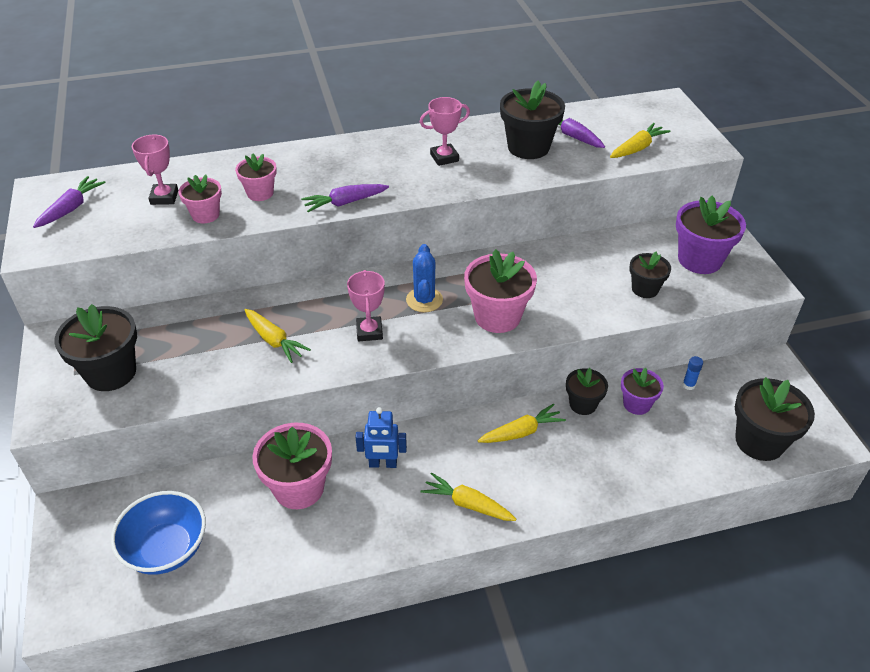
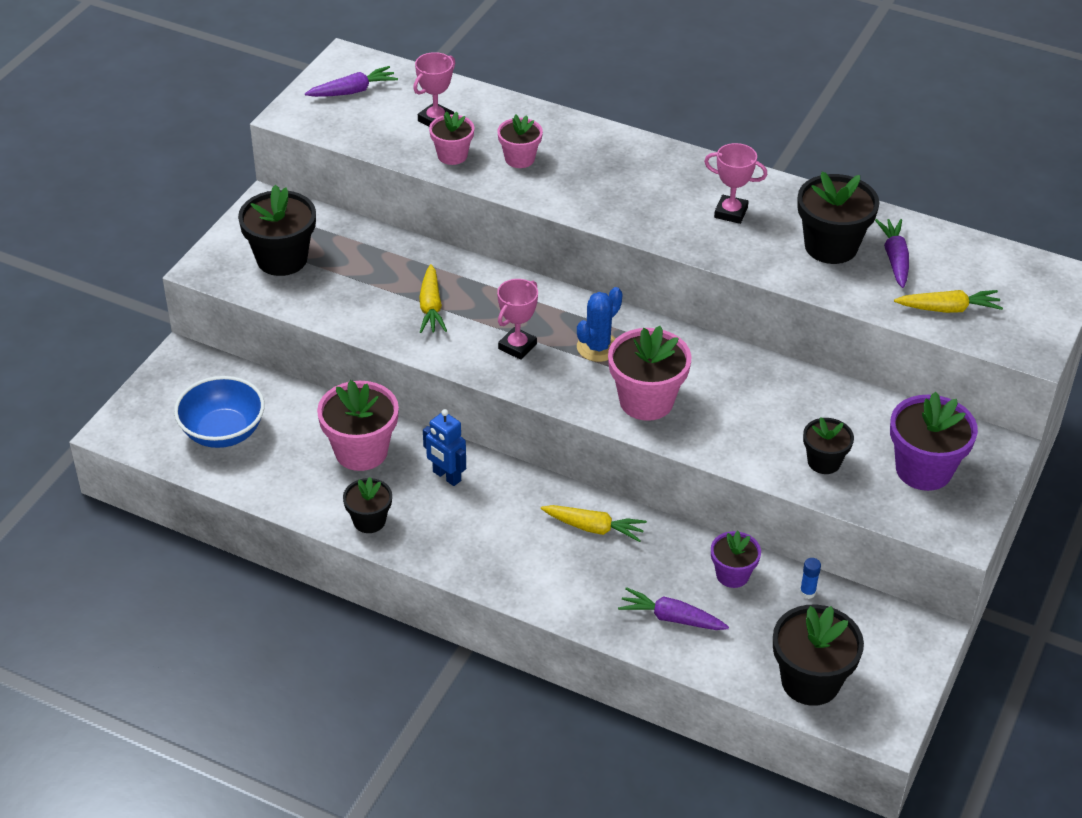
camera: 40 degrees right, 0 degrees up
(345, 203) = (583, 208): purple carrot -> purple carrot (671, 618)
(467, 504) = (480, 552): yellow carrot -> none
(583, 404) = (680, 542): black flower pot -> black flower pot (369, 521)

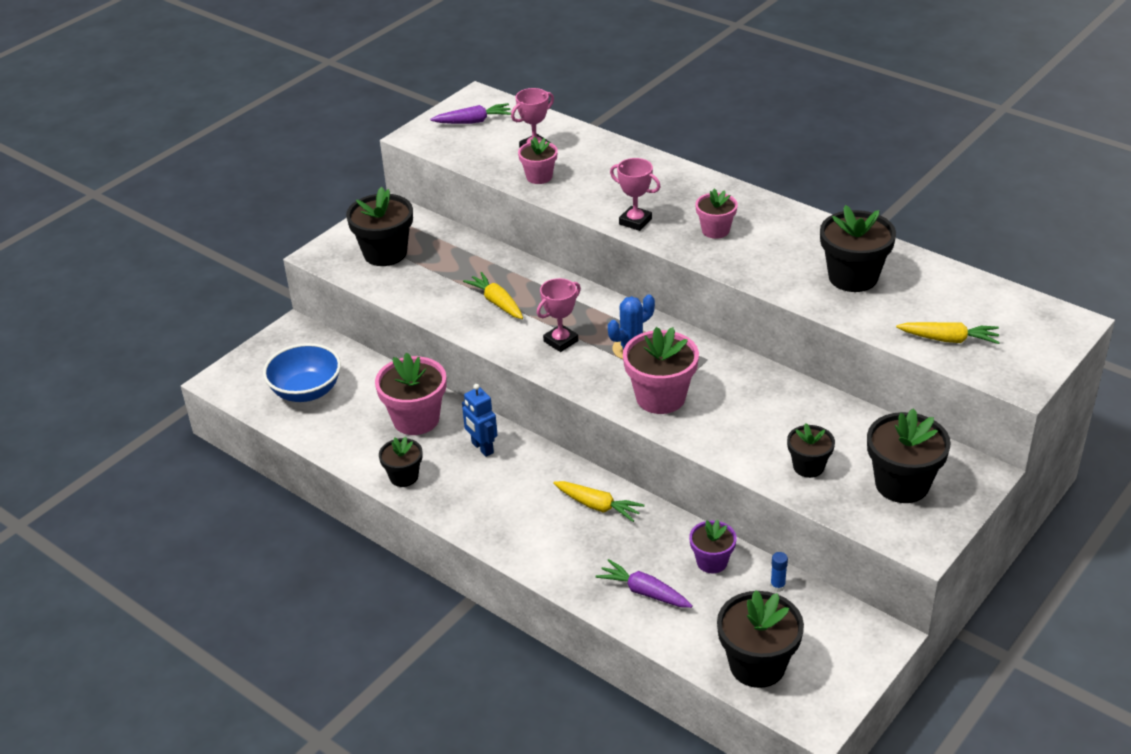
camera: 15 degrees right, 5 degrees down
(431, 307) = (497, 302): yellow carrot -> yellow carrot turned 135 degrees clockwise
(519, 159) = (596, 184): pink flower pot -> pink flower pot (715, 230)
(731, 212) = (769, 242): pink trophy -> pink trophy (635, 221)
(895, 258) = (910, 292): purple carrot -> none
(923, 470) = (902, 484): purple flower pot -> black flower pot

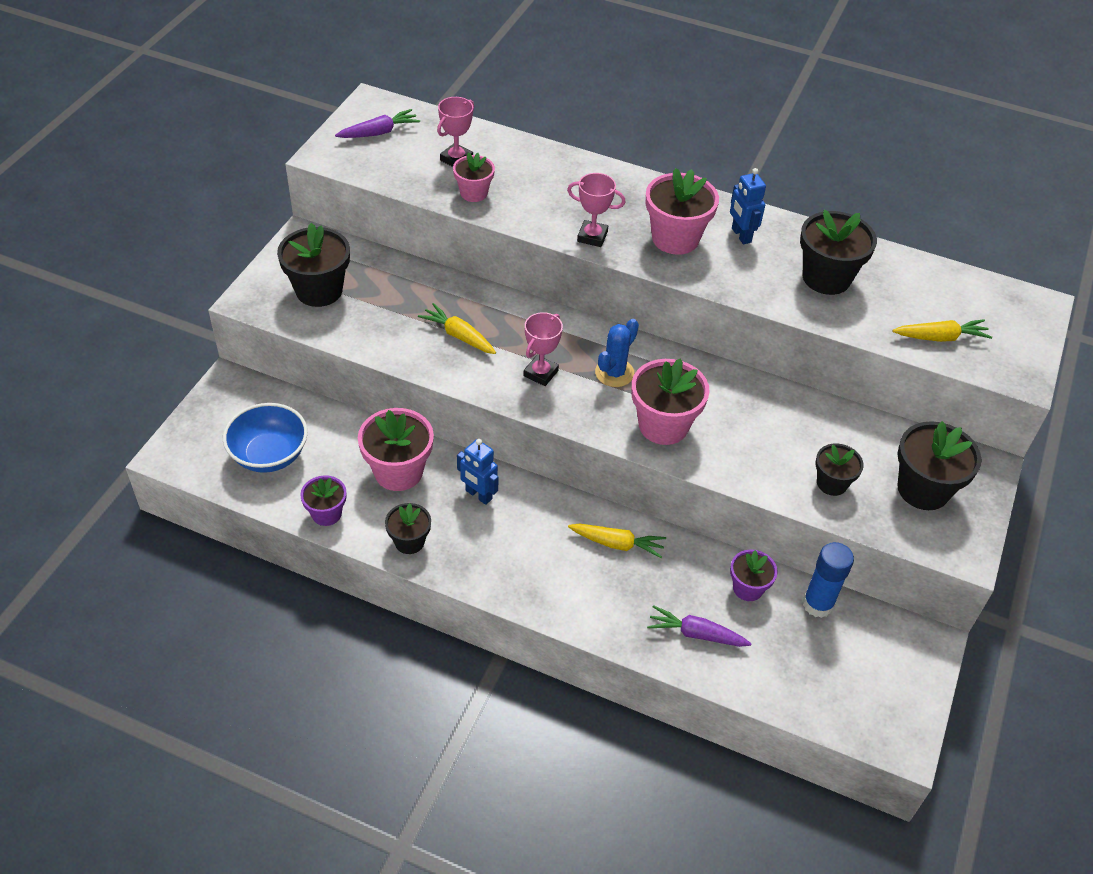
camera: 20 degrees left, 10 degrees up
(338, 444) = (326, 513): none -> purple flower pot
(715, 230) = (675, 238): pink flower pot -> pink flower pot, size x1.69
(757, 665) = (830, 696): black flower pot -> none
(777, 586) = (817, 604): blue glue stick -> blue glue stick, size x2.10
(782, 234) = (741, 235): none -> blue robot

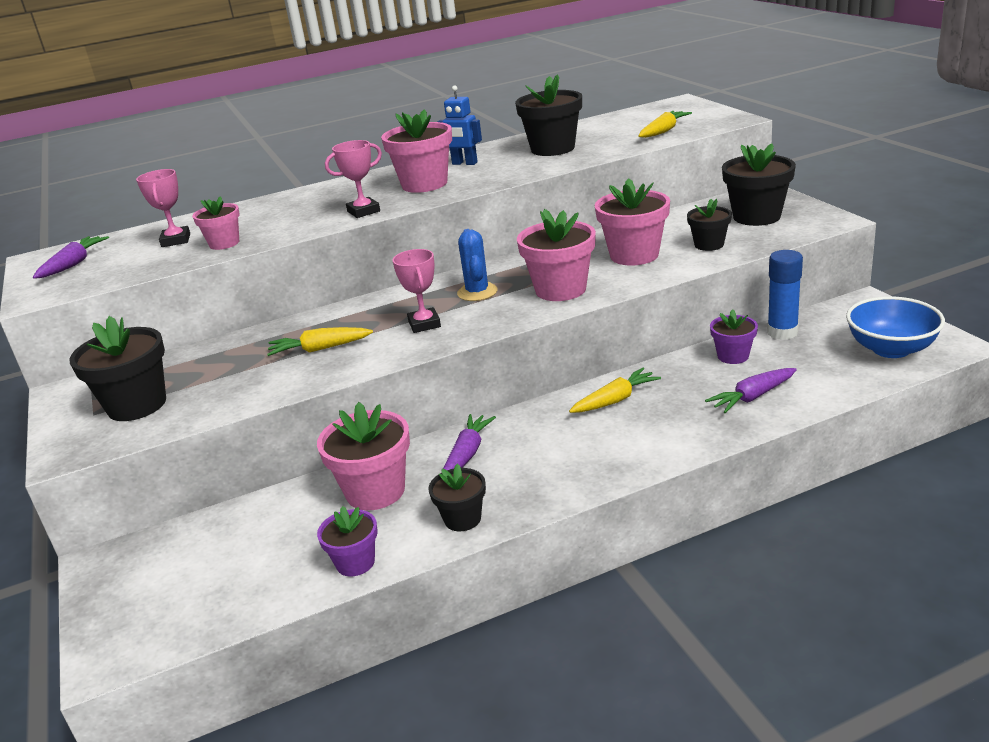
camera: 40 degrees left, 20 degrees down
(269, 455) = (228, 573): blue bowl -> blue bowl (891, 349)
(478, 495) = (467, 453): blue robot -> purple carrot
(766, 440) = (634, 255): none -> pink flower pot

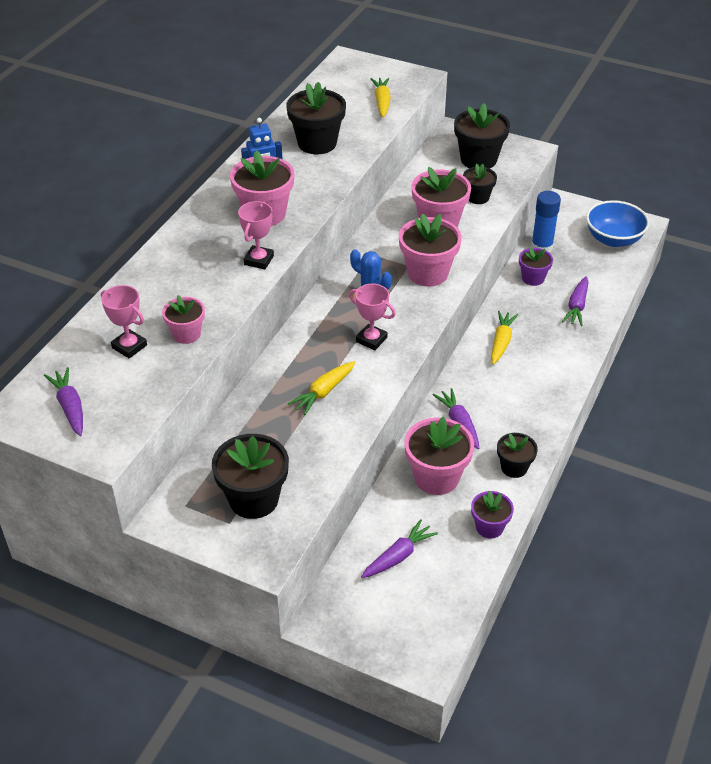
camera: 45 degrees left, 15 degrees up
(240, 543) = (398, 556): none -> purple carrot

